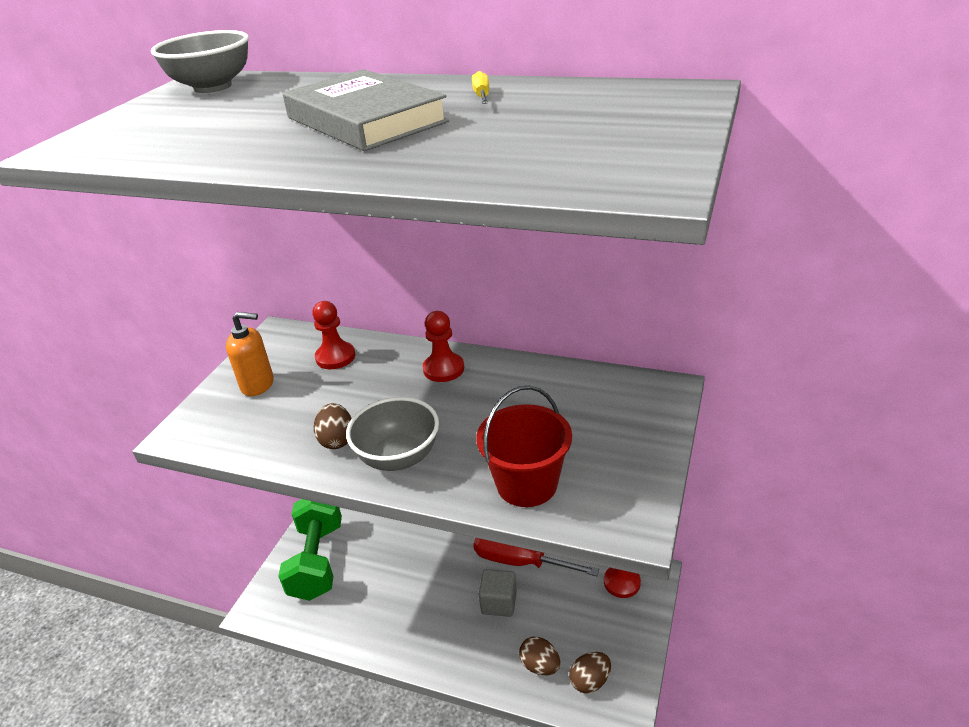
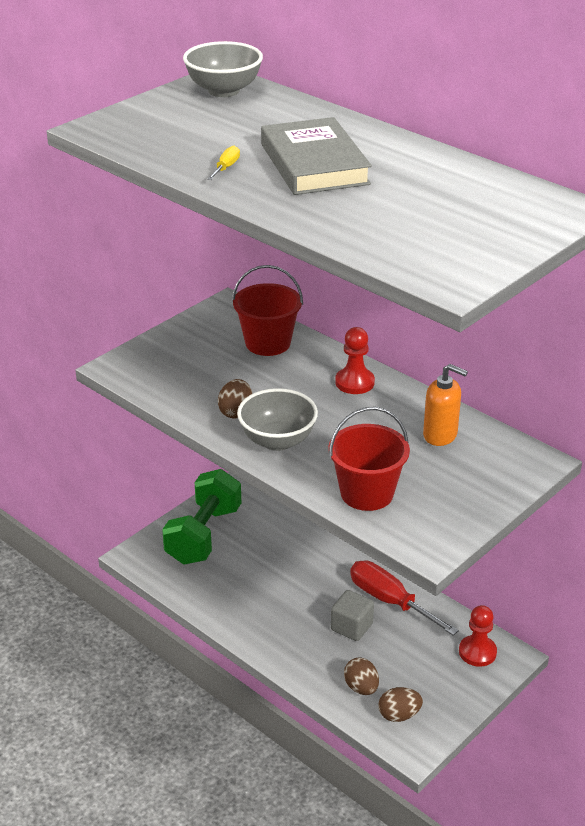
camera: 20 degrees right, 0 degrees up
(258, 384) = (192, 346): orange soap dispenser -> orange soap dispenser (440, 435)
(335, 357) = (268, 343): red pawn -> red bucket
(482, 96) = (415, 165): yellow screwdriver -> yellow screwdriver (226, 168)

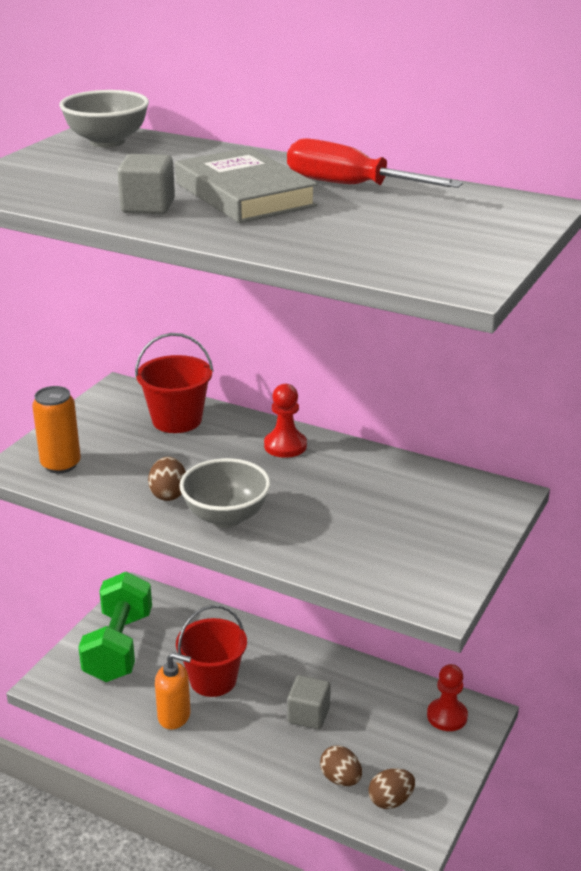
camera: 15 degrees left, 5 degrees down
(154, 370) = (61, 464): none -> orange can
(226, 168) = (148, 206): yellow screwdriver -> grey cube
(367, 493) = (345, 555): red bucket -> red bucket (213, 680)
(390, 601) = (339, 680): red screwdriver -> red screwdriver (350, 186)
(440, 435) = (397, 484): orange soap dispenser -> orange soap dispenser (174, 716)

